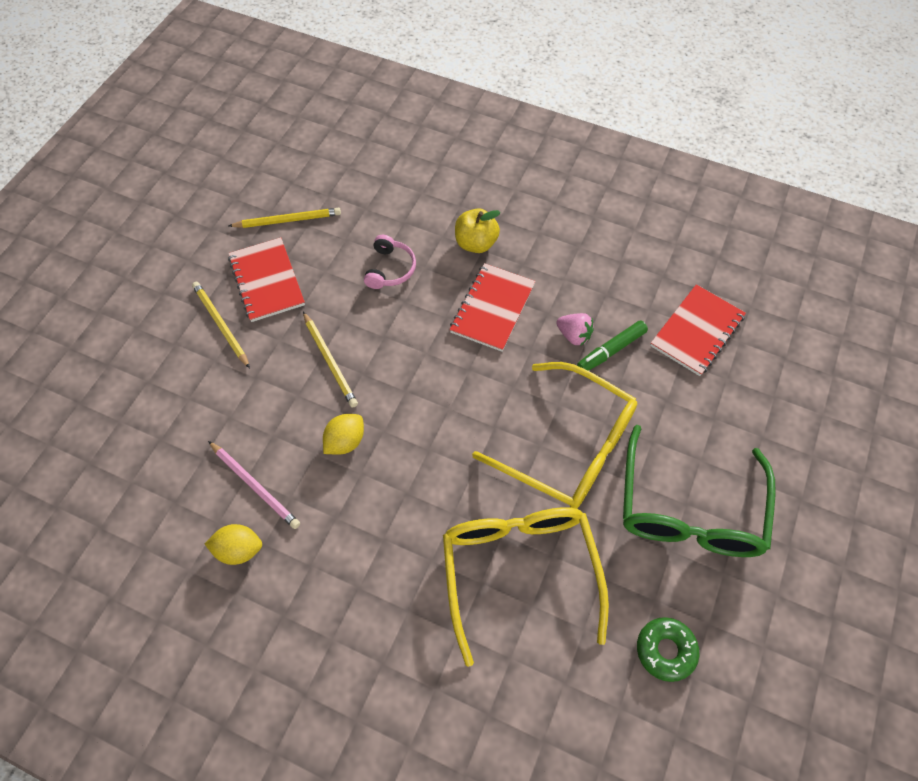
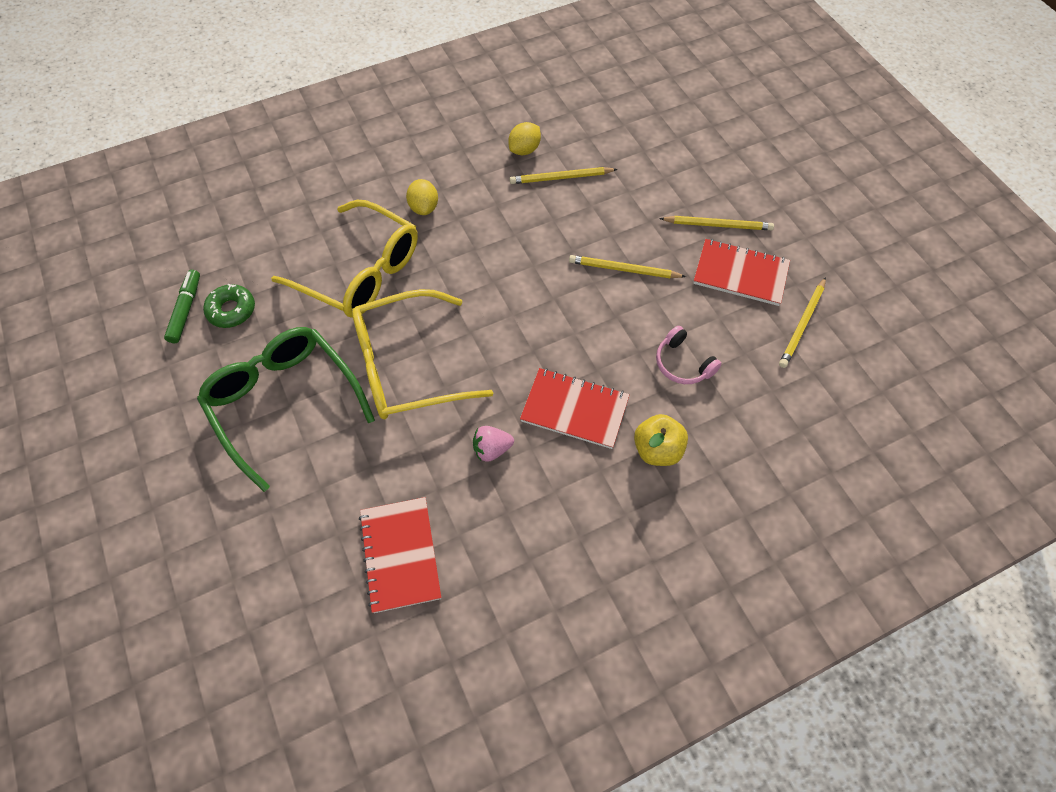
camera: 130 degrees right, 0 degrees up
(255, 486) = (561, 178): pink pencil -> yellow pencil
(345, 441) = (546, 240): yellow lemon -> yellow lemon (424, 207)
(492, 308) = (574, 409): red notebook -> red notebook turned 45 degrees counterclockwise
(611, 350) = (451, 466): green marker -> green marker (186, 310)

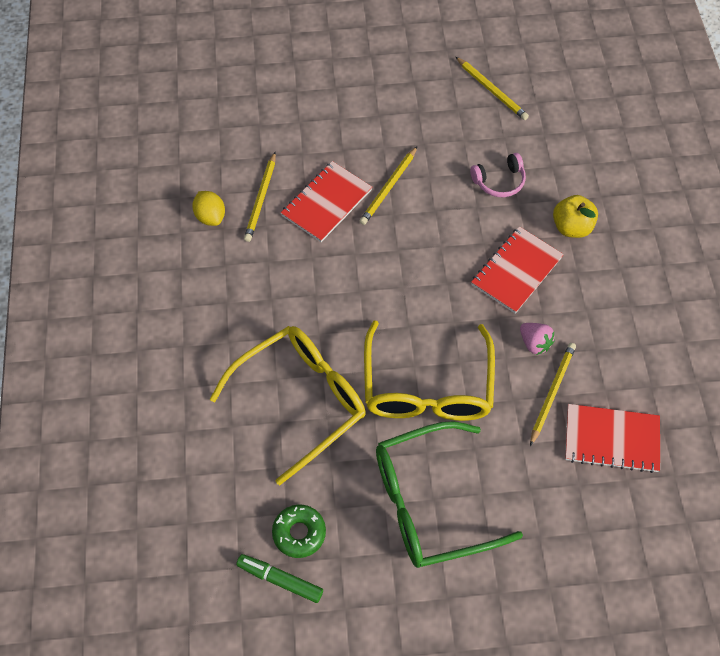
camera: 70 degrees left, 0 degrees up
(424, 207) = (244, 323): yellow lemon -> none
(492, 449) = (534, 343): pink strawberry -> pink strawberry turned 45 degrees counterclockwise
(718, 225) = (370, 104): yellow pencil -> yellow pencil (552, 392)
(740, 274) = (427, 109): red notebook -> red notebook (326, 203)

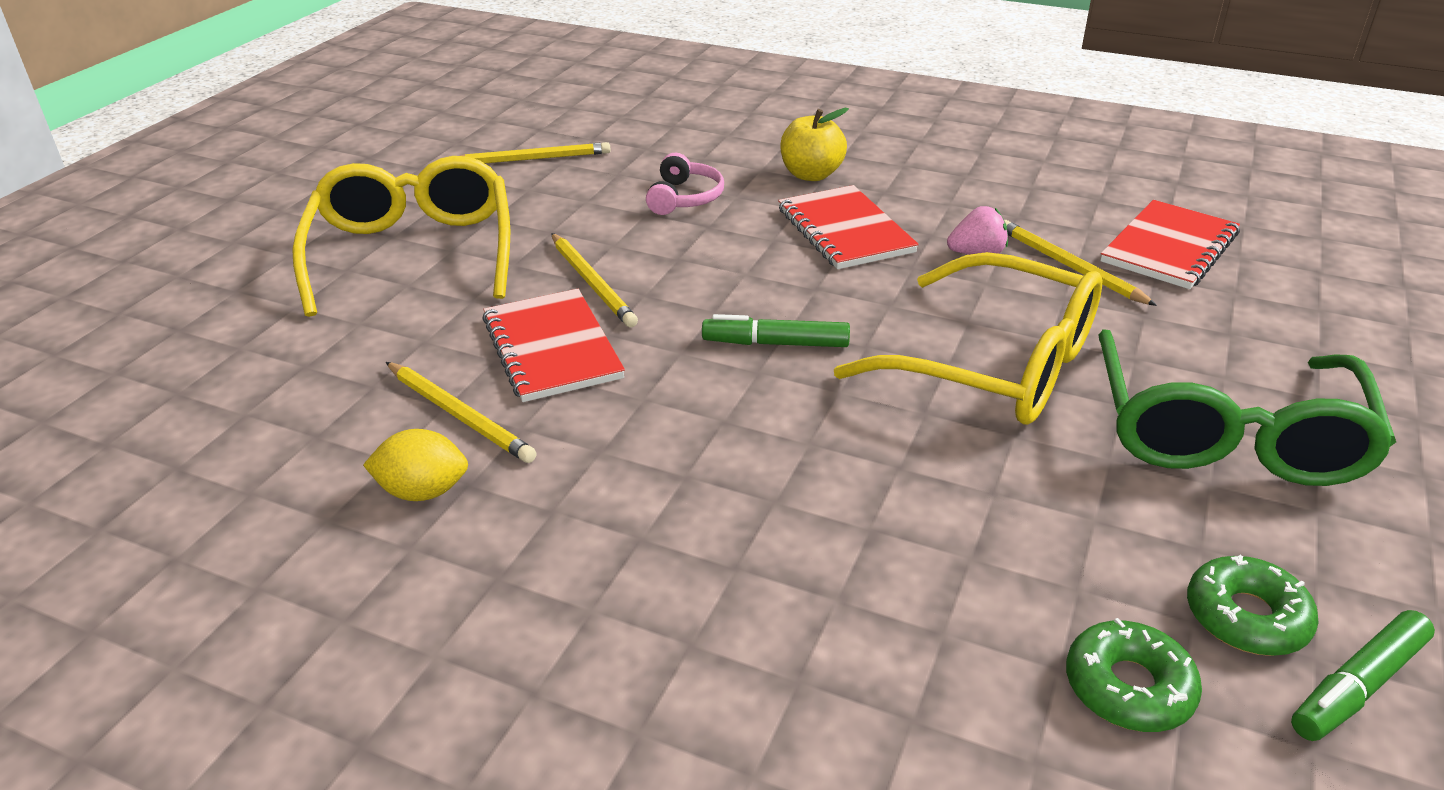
camera: 60 degrees left, 25 degrees down
(237, 497) = (1128, 687): none -> green donut
(301, 400) = (938, 512): yellow glasses -> yellow glasses (414, 252)
(386, 287) = (775, 343): none -> green marker

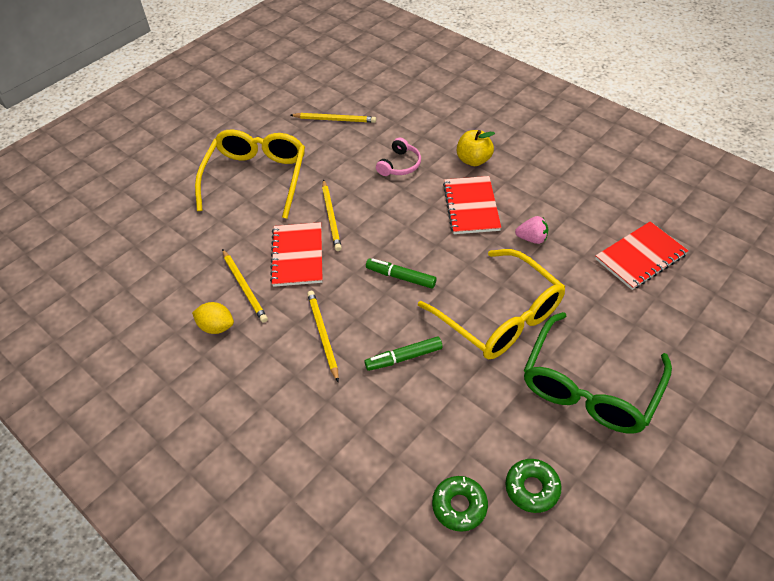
camera: 20 degrees right, 15 degrees up
(1069, 266) = (576, 258): yellow pencil -> yellow pencil (323, 335)
(1357, 686) = (558, 535): green marker -> green marker (404, 357)

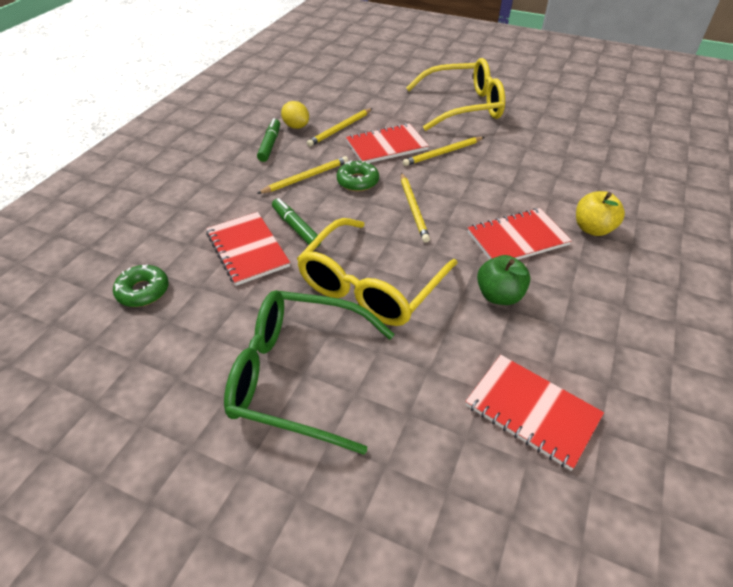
camera: 70 degrees right, 5 degrees down
(216, 326) = (296, 126): yellow lemon -> yellow lemon turned 45 degrees counterclockwise
(335, 119) = (572, 128): yellow pencil -> yellow pencil (413, 208)
(400, 165) = (542, 179): pink headphones -> none
(401, 277) = (391, 208): green marker -> green marker (270, 144)
(424, 404) = (247, 250): none -> red notebook
(532, 238) = (499, 295): pink strawberry -> green apple
(532, 488) = (164, 341): green donut -> green donut (357, 181)

